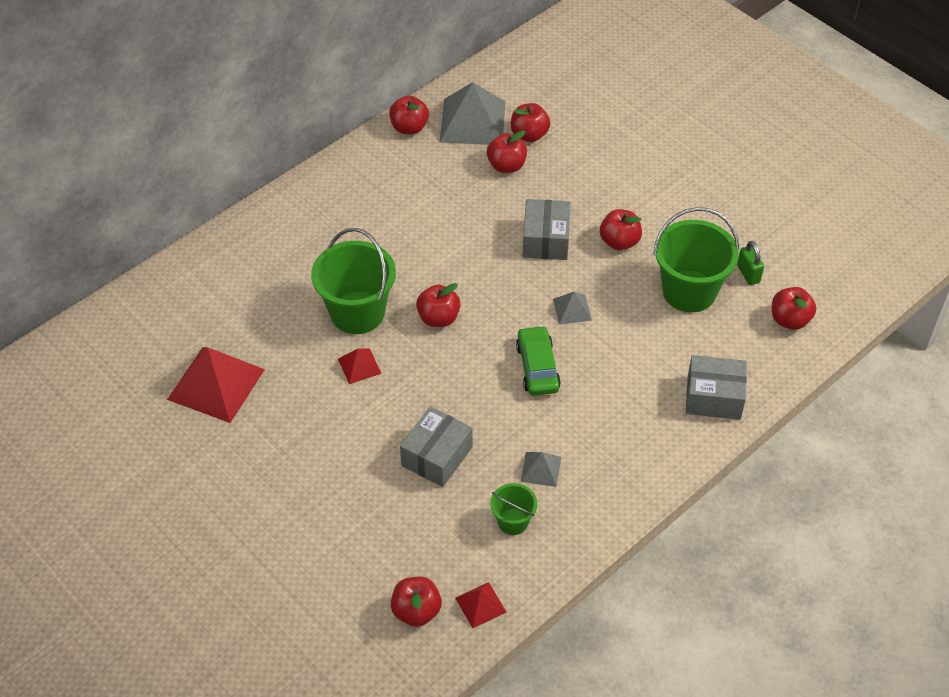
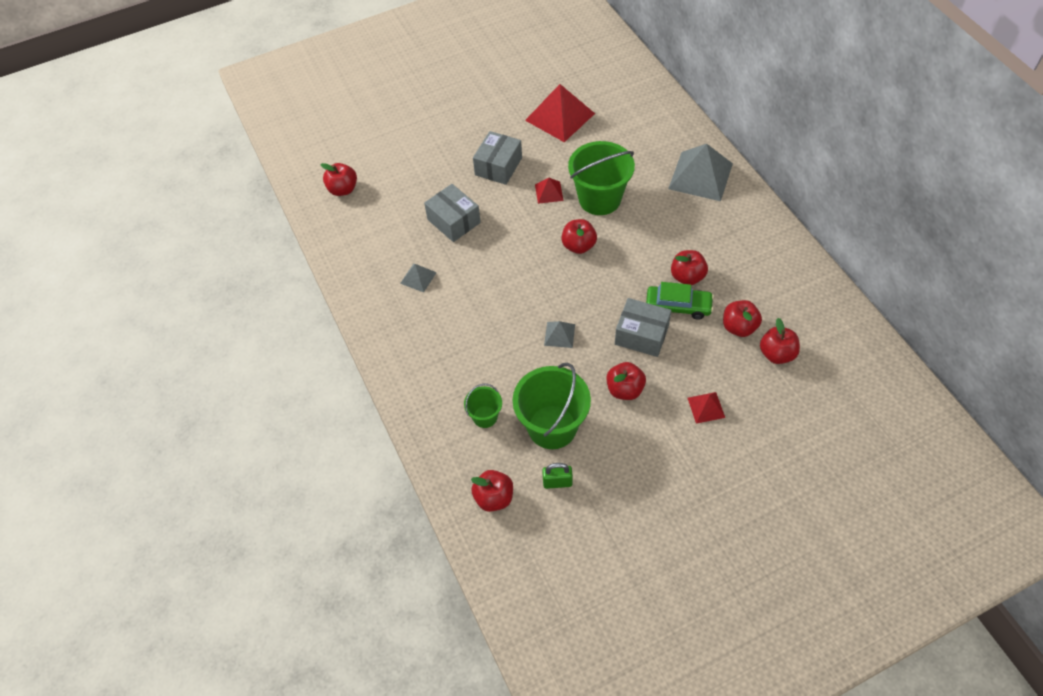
camera: 110 degrees right, 5 degrees up
(409, 128) = (801, 266): red apple -> red apple (687, 277)
(472, 121) = (802, 314): grey pyramid -> grey pyramid (700, 176)
(480, 604) = (331, 222): red pyramid -> red pyramid (706, 407)
(513, 521) = (383, 252): green bucket -> green bucket (485, 416)
(537, 367) = (509, 297): green car -> green car (678, 306)
(713, 397) = (436, 409): grey box -> grey box (498, 166)

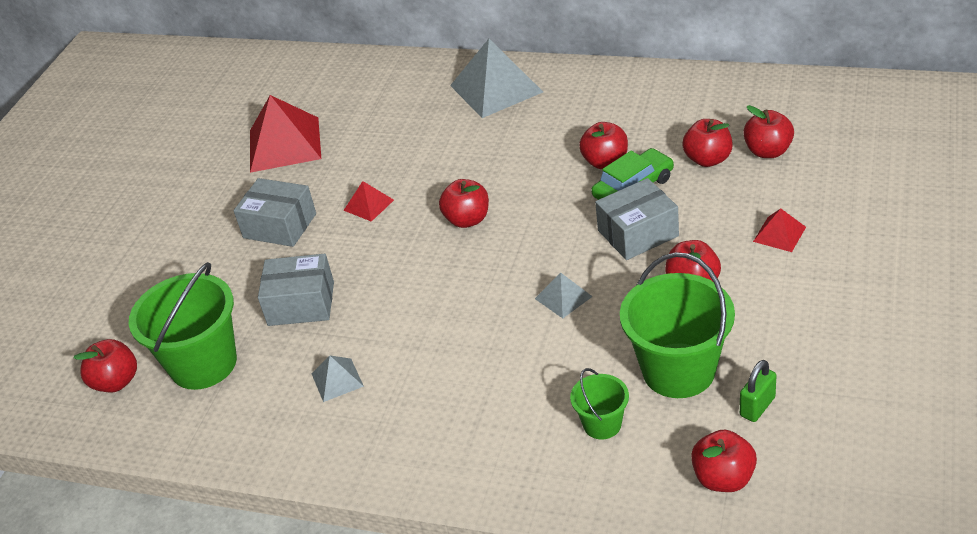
camera: 45 degrees left, 15 degrees down
(498, 166) = (280, 226): grey box -> grey box turned 45 degrees counterclockwise
(599, 199) = (429, 172): green bucket -> green bucket (203, 364)

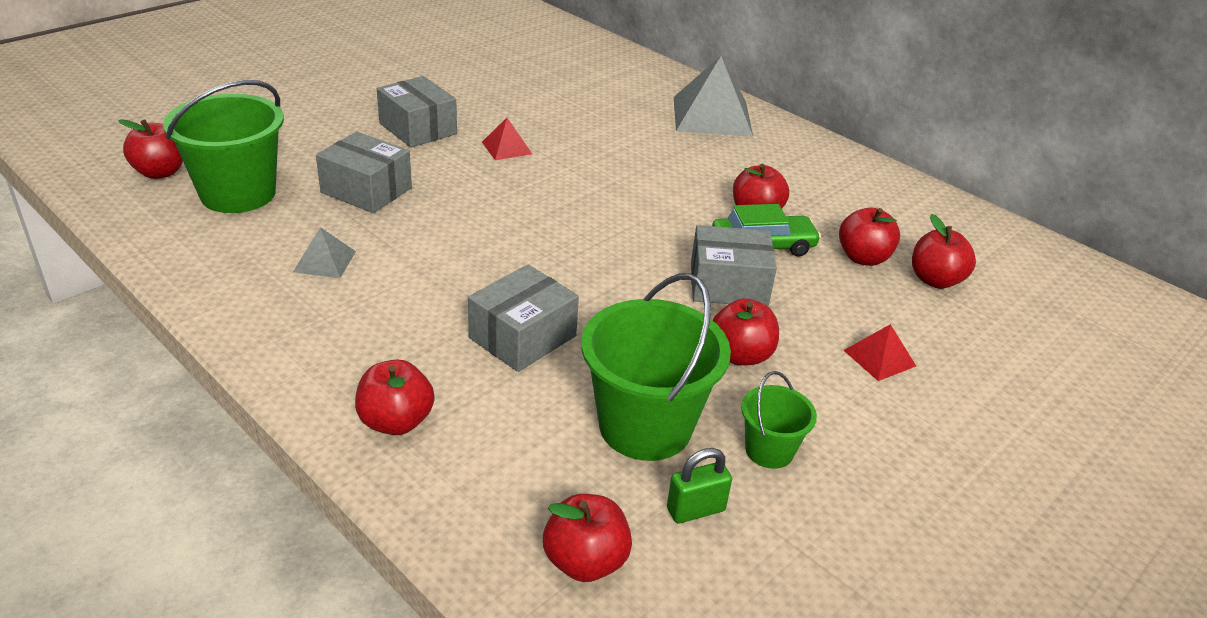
camera: 20 degrees right, 5 degrees down
(285, 144) = (490, 77): red pyramid -> none
(467, 219) = (578, 197): red apple -> red apple (396, 421)
(539, 354) = (522, 337): none -> grey box
(563, 297) = (598, 301): grey pyramid -> none
(602, 424) = (515, 432): green bucket -> green bucket (769, 450)

